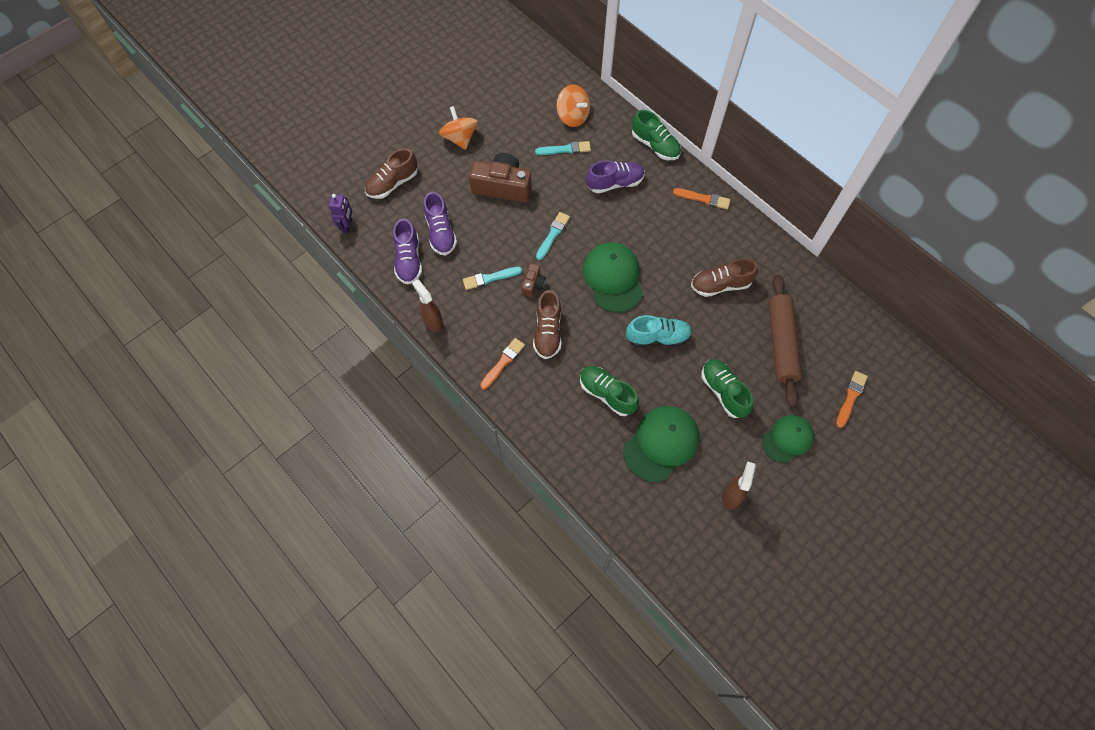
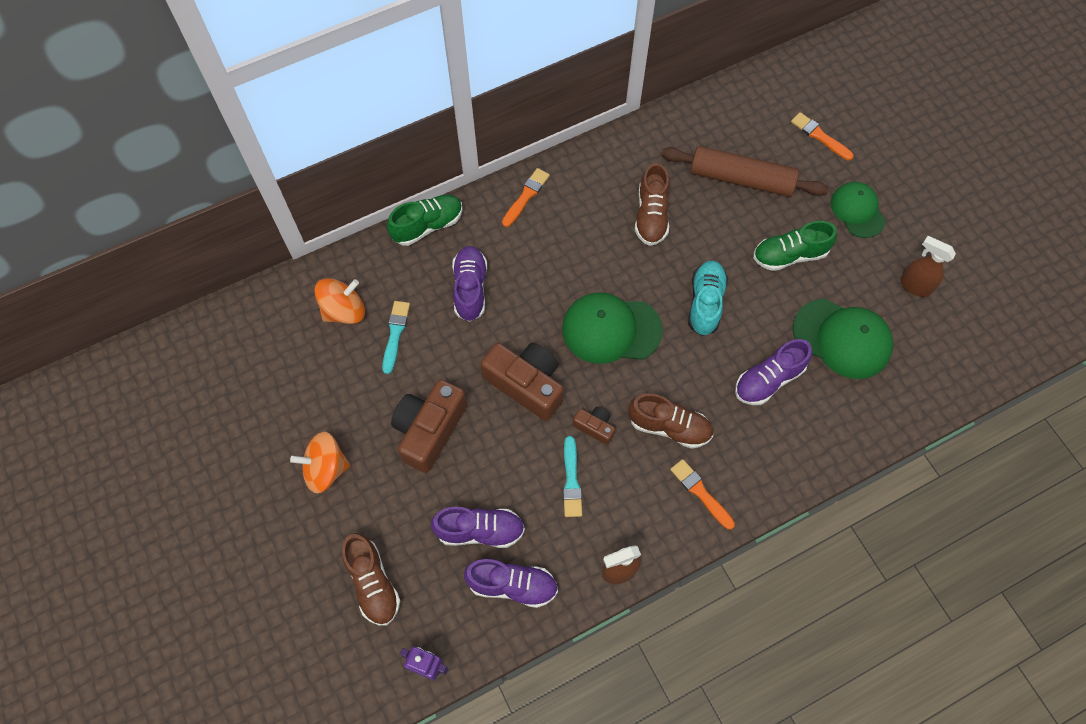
camera: 75 degrees left, 0 degrees up
(553, 234) = (526, 384): turquoise brush -> brown camera
(607, 394) = (768, 380): green shoe -> purple shoe
(661, 443) = (842, 338): green cap -> green cap turned 150 degrees clockwise

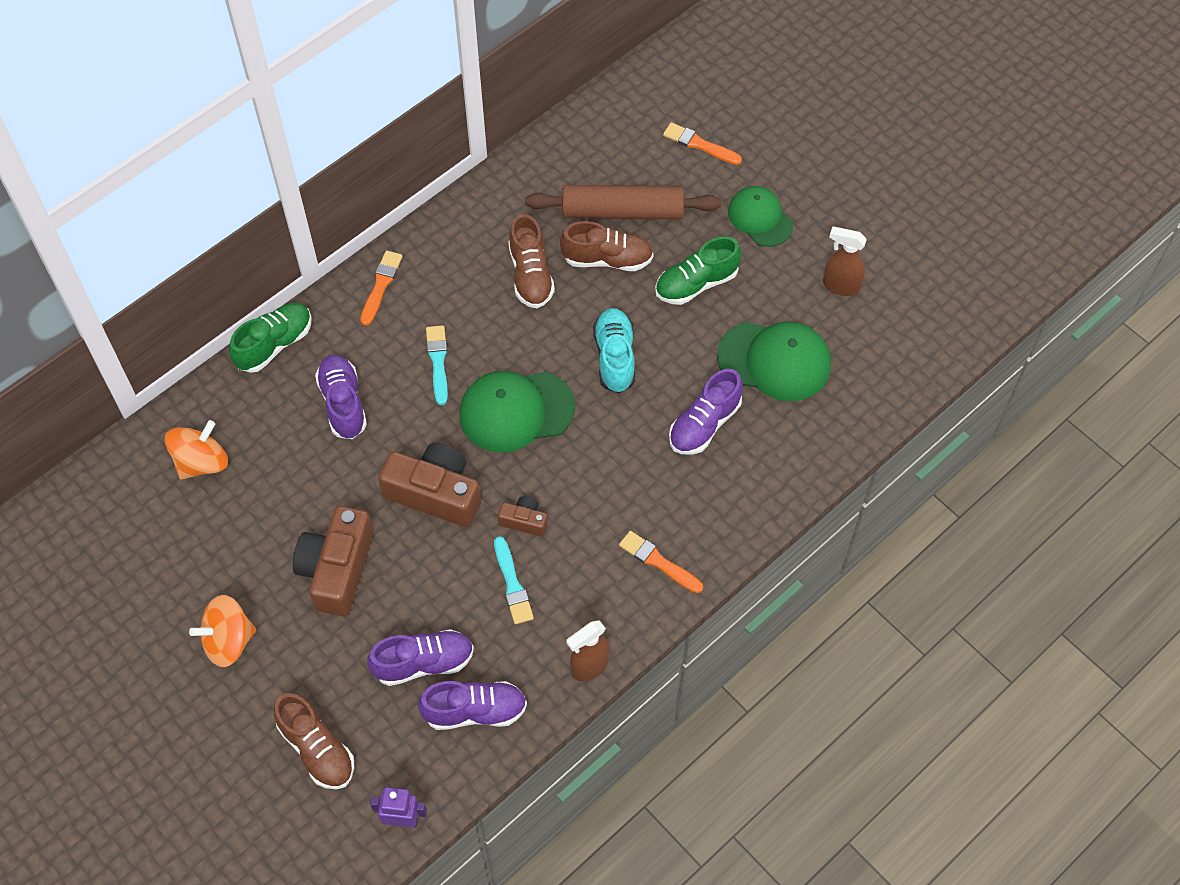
camera: 15 degrees left, 5 degrees down
(395, 334) = (269, 474): turquoise brush -> turquoise brush (438, 362)
(669, 427) = (607, 500): brown shoe -> brown shoe (607, 259)

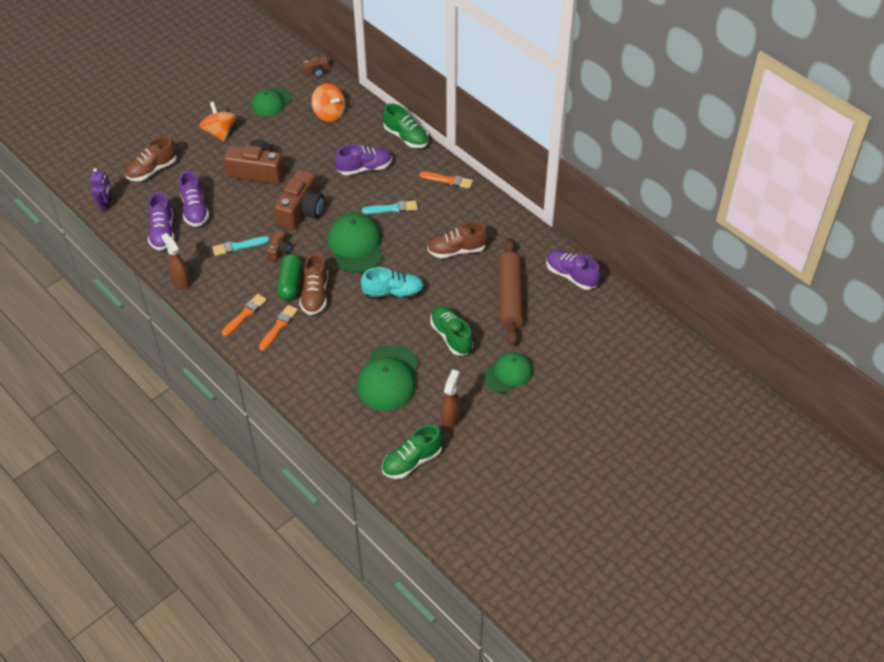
camera: 90 degrees right, 10 degrees down
(85, 488) = (317, 72): none -> brown camera
(158, 559) = (271, 102): none -> green cap
(594, 500) = (290, 283): none -> green capsule
(607, 259) = (470, 289): brown shoe -> brown shoe (315, 295)
(699, 144) = (571, 340): orange brush -> orange brush (278, 326)
(704, 424) = (341, 339): purple shoe -> purple shoe (571, 276)
(912, 331) = (412, 461): none -> green shoe

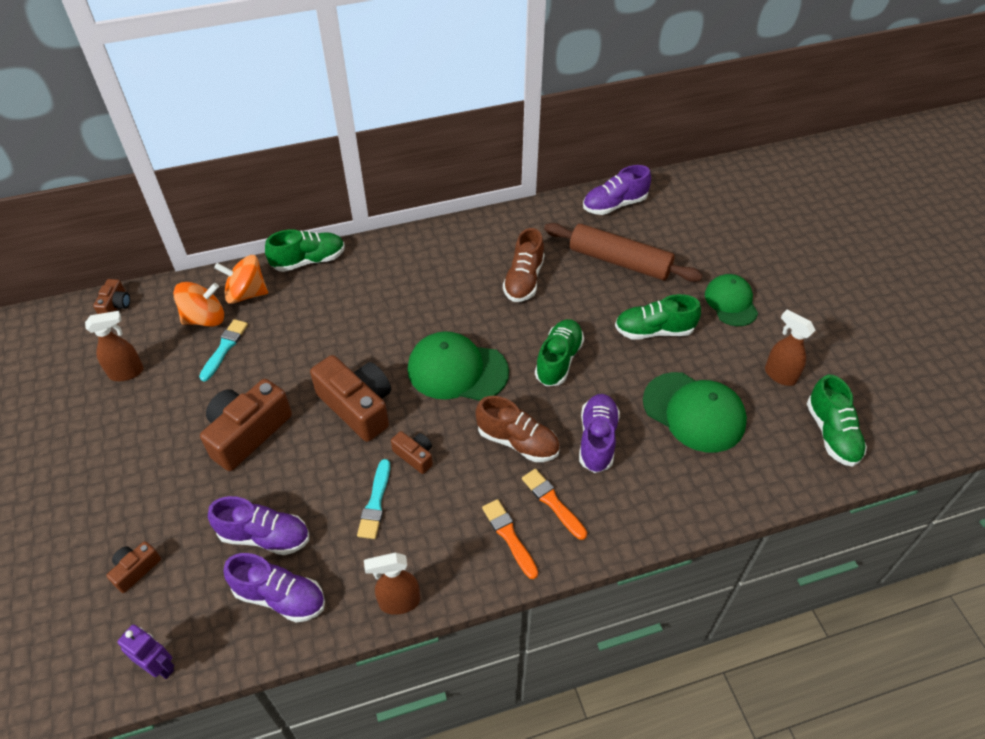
camera: 65 degrees left, 0 degrees up
(152, 170) = (135, 570): brown shoe -> brown camera
(220, 132) = (132, 453): orange spinning top -> orange spinning top (246, 294)
(271, 102) = (127, 372): green cap -> brown spray bottle
(290, 283) = (482, 463): green capsule -> none
(364, 168) = (330, 317): purple shoe -> purple shoe (597, 440)
(392, 208) = (418, 314): turquoise brush -> turquoise brush (224, 348)
(393, 293) = (558, 360): turquoise shoe -> green shoe
(448, 180) = (408, 249): orange brush -> none

